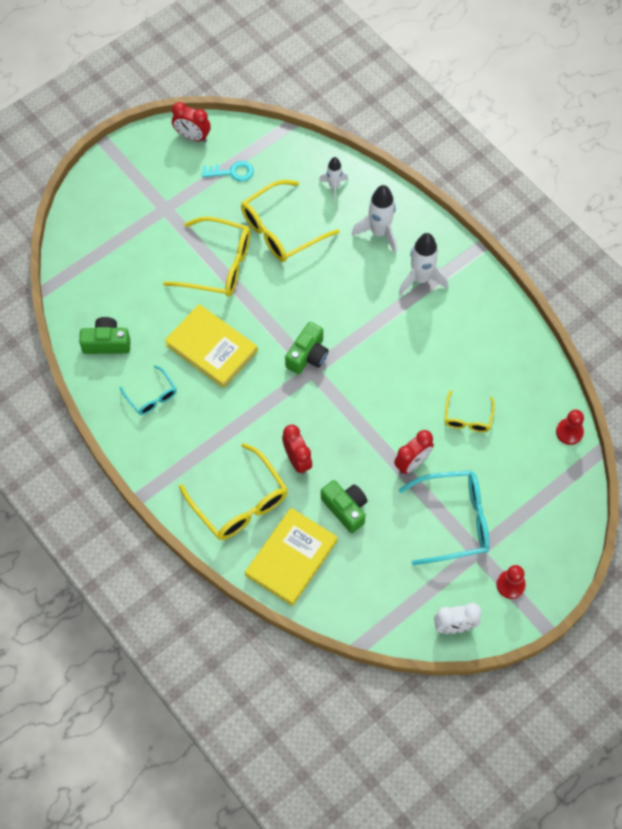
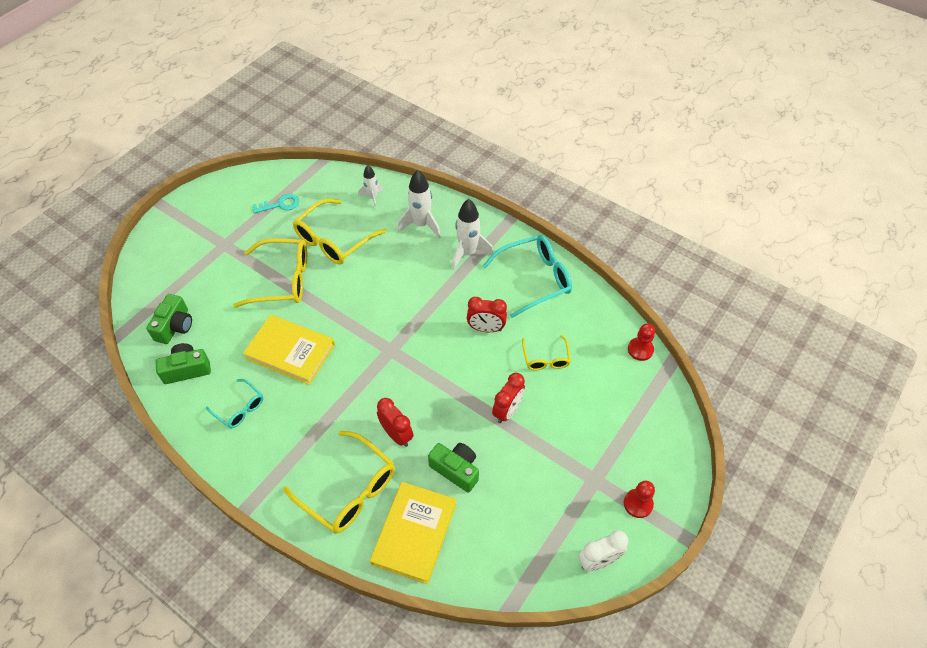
camera: 15 degrees left, 10 degrees down
(192, 137) = (239, 185): red clock -> red clock (486, 328)
(307, 355) = (383, 338): green camera -> green camera (175, 326)
(454, 520) = (563, 455): turquoise glasses -> turquoise glasses (534, 279)

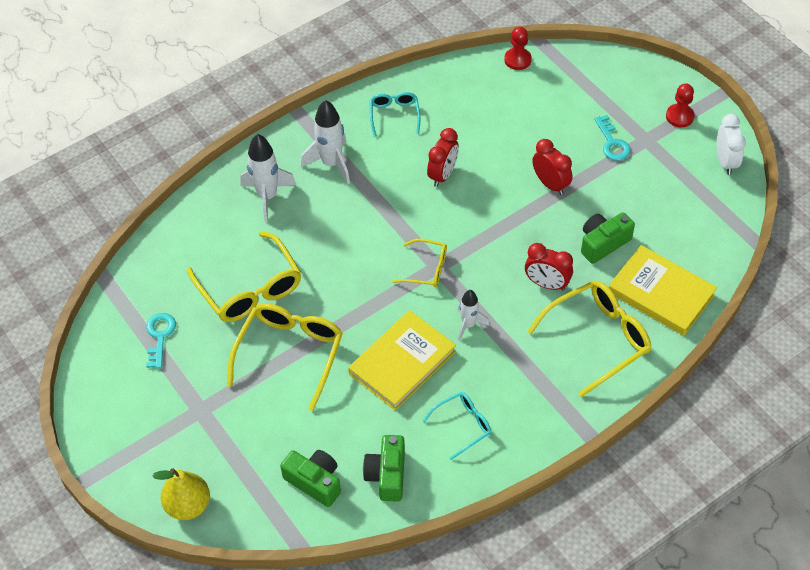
camera: 70 degrees left, 0 degrees up
(147, 261) = (188, 505): none -> yellow pear
(372, 198) = (198, 235): white rocket -> white rocket (468, 325)
(396, 435) = (547, 284): red clock -> red clock turned 135 degrees counterclockwise
(534, 279) = (394, 115): turquoise glasses -> turquoise glasses, size x0.55
(546, 358) = (500, 136): yellow glasses -> yellow glasses (426, 269)
(577, 450) = (612, 143): none -> turquoise key

